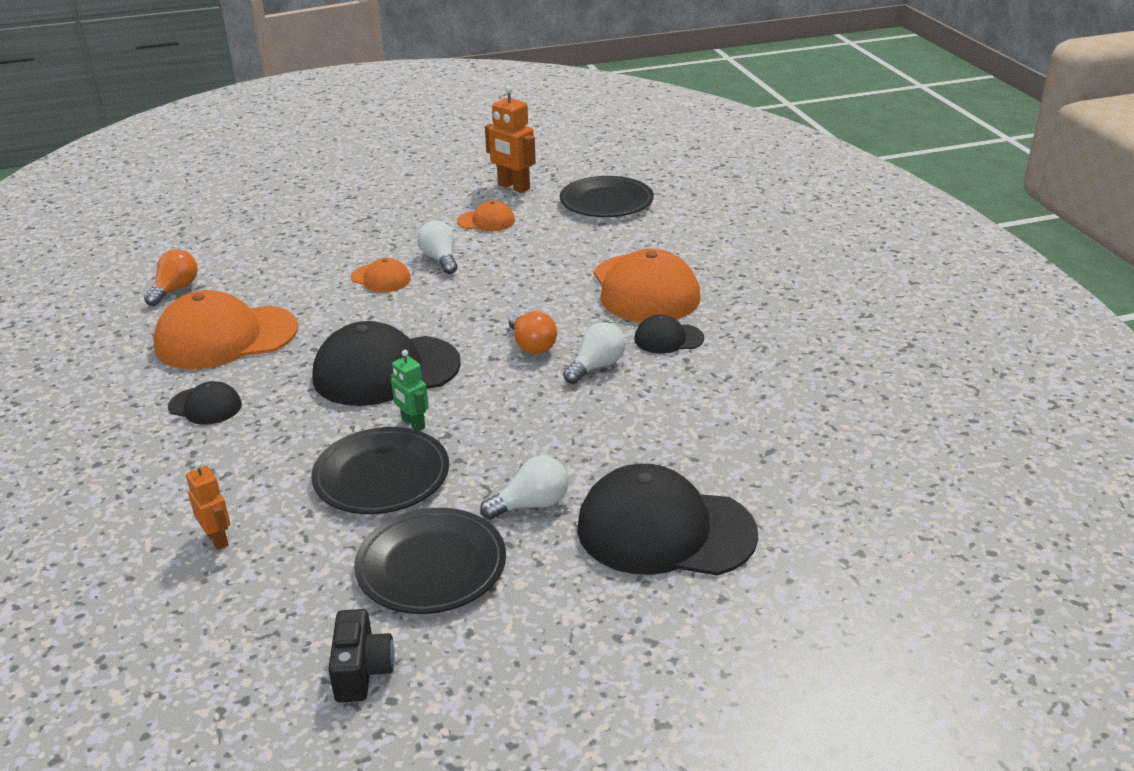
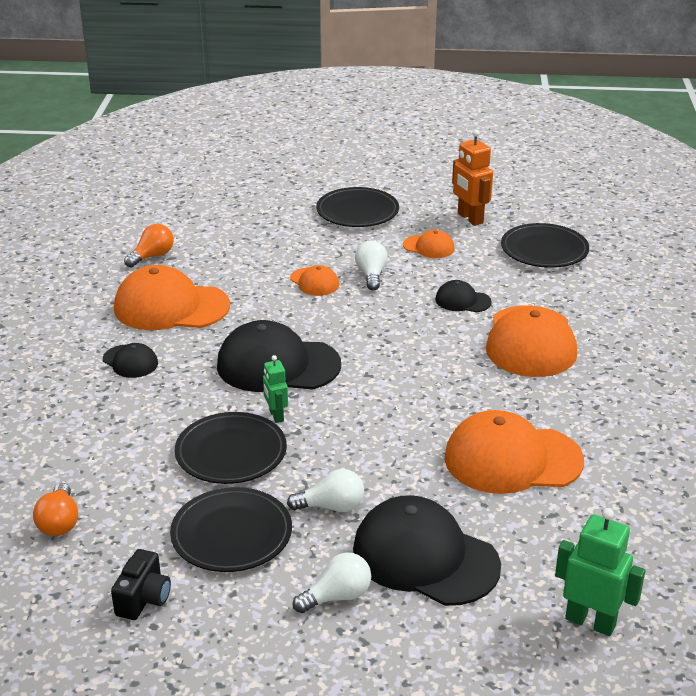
camera: 20 degrees right, 0 degrees up
(218, 539) = (92, 470): orange robot -> none
(390, 202) = (357, 212): none -> black plate
(532, 345) = (405, 371): orange light bulb -> orange light bulb (59, 522)
(596, 366) = (448, 403): white light bulb -> white light bulb (337, 596)
(668, 339) = (524, 393): black cap -> black cap (462, 301)
(696, 406) = (512, 459): none -> orange cap
(875, 548) = (590, 622): none -> green robot

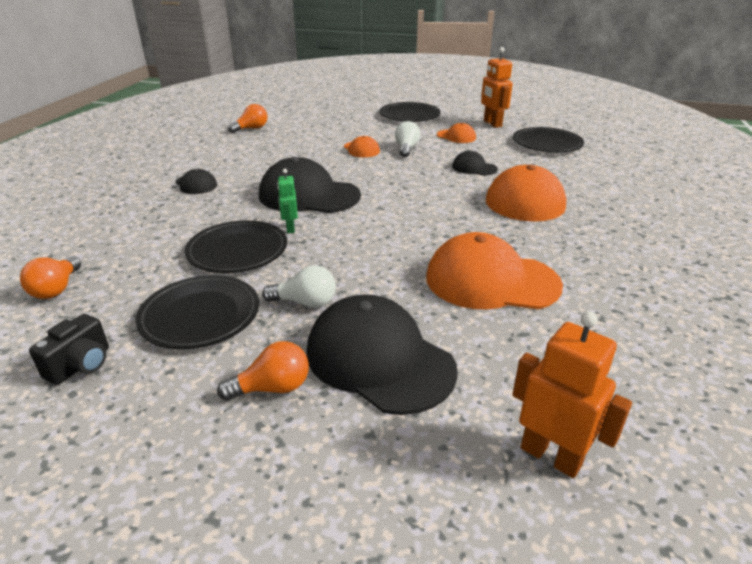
camera: 10 degrees right, 0 degrees up
(171, 307) = (247, 156): orange cap -> none
(337, 596) = (272, 388): white light bulb -> orange light bulb
(590, 622) = (551, 456): green robot -> orange robot

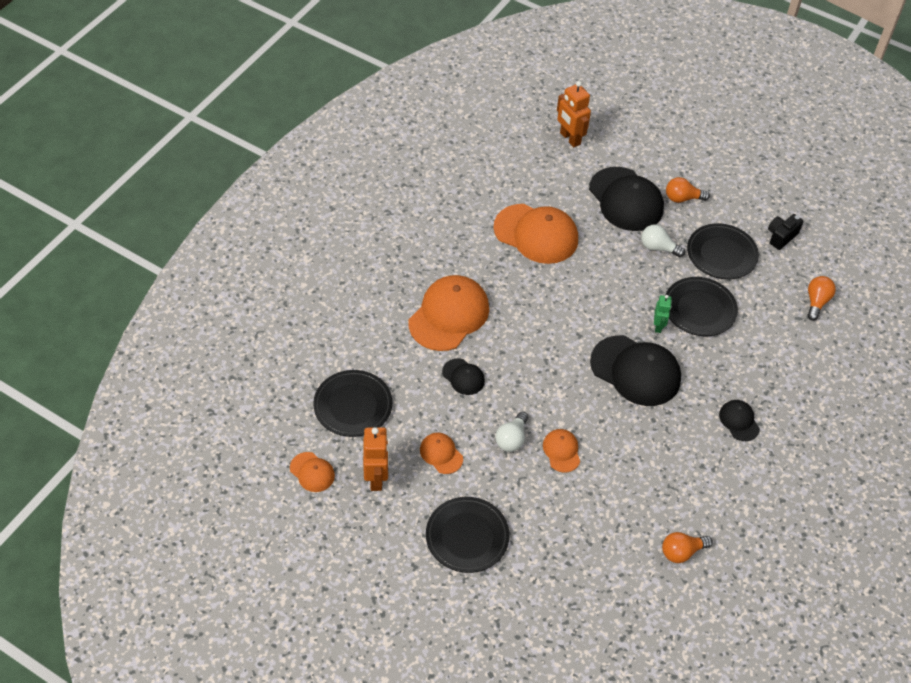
camera: 165 degrees left, 20 degrees up
(538, 120) = (312, 472): none -> orange cap

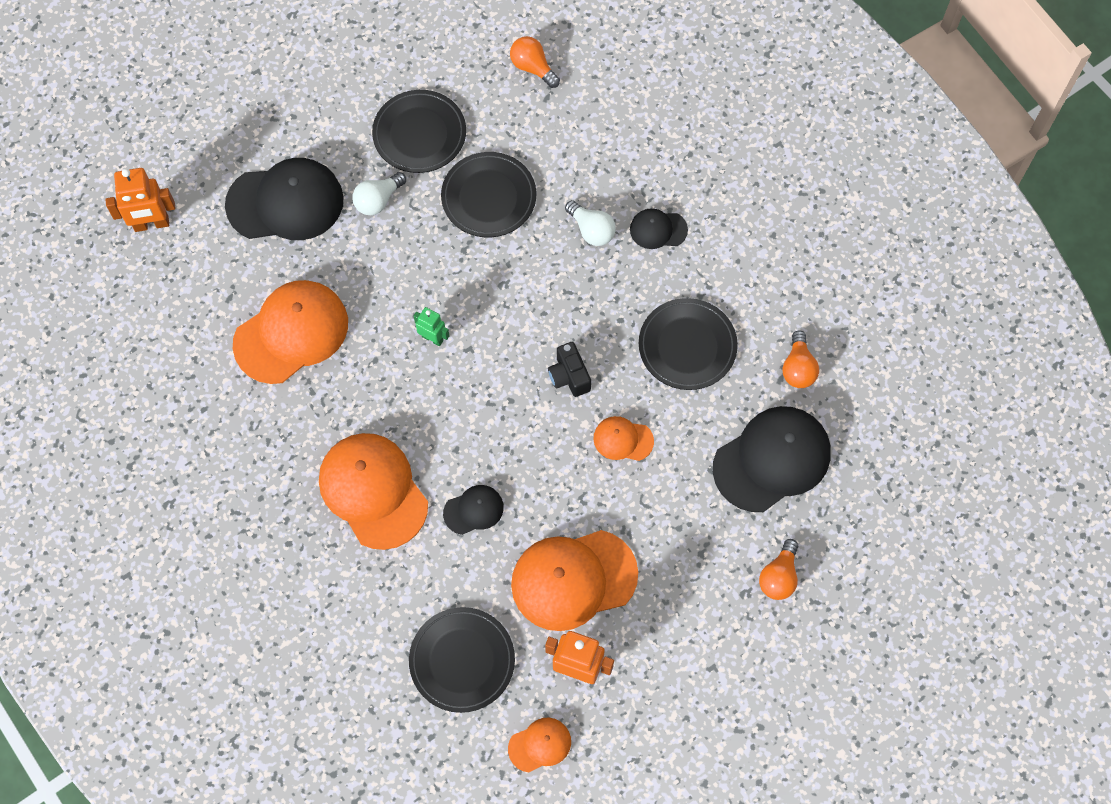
camera: 65 degrees left, 15 degrees up
(441, 454) = (573, 579): orange cap -> orange cap, size x2.05
(467, 536) = (696, 593): black plate -> black plate (687, 346)
(511, 439) = (584, 489): white light bulb -> white light bulb (591, 230)
(635, 371) = (546, 308): black cap -> black cap (772, 460)
(658, 326) = (494, 254): green robot -> green robot (432, 338)
(682, 198) = (314, 136): orange light bulb -> orange light bulb (779, 576)
(781, 237) = (423, 57): black camera -> black camera (569, 376)

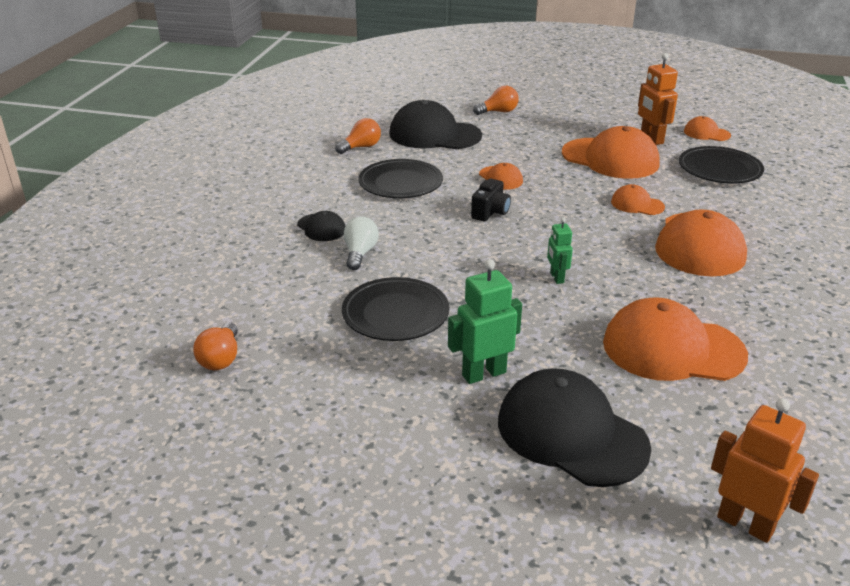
camera: 130 degrees left, 35 degrees down
(378, 200) = (483, 373): white light bulb -> green robot
(419, 134) = (380, 388): black plate -> none
(473, 510) = (637, 204): black cap -> orange cap

